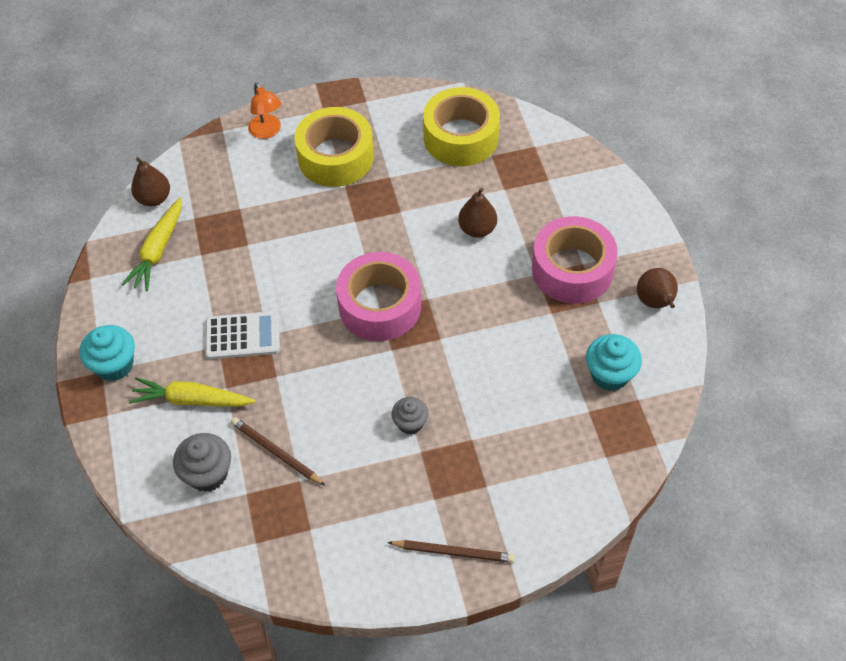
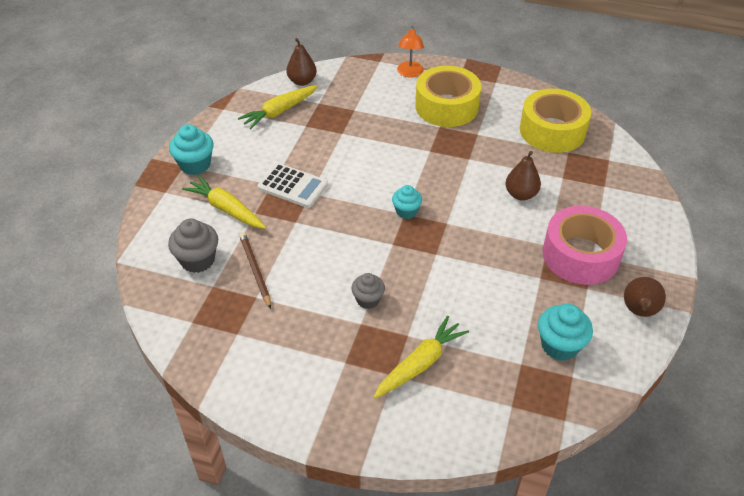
camera: 30 degrees right, 10 degrees down
(380, 306) = (406, 211): pink tape -> turquoise cupcake
(453, 552) = (331, 409): brown pencil -> none
(502, 461) = (420, 363): none -> yellow carrot

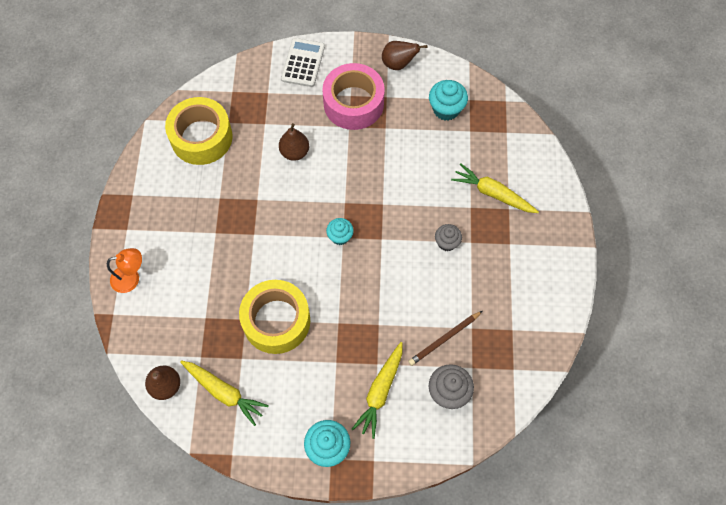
camera: 105 degrees left, 20 degrees up
(293, 186) = (333, 341): white calculator -> white calculator (303, 63)
(446, 106) = (182, 232): yellow tape -> yellow tape (276, 321)

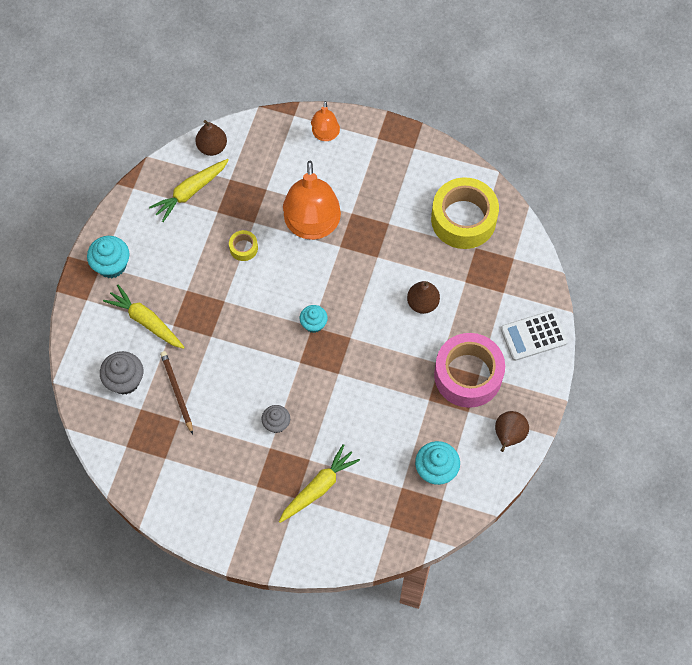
camera: 105 degrees right, 0 degrees up
(238, 264) = (312, 226): none -> orange lamp
(276, 321) = (243, 248): yellow tape -> yellow tape, size x0.43
(303, 63) = (533, 335): white calculator -> white calculator turned 135 degrees clockwise

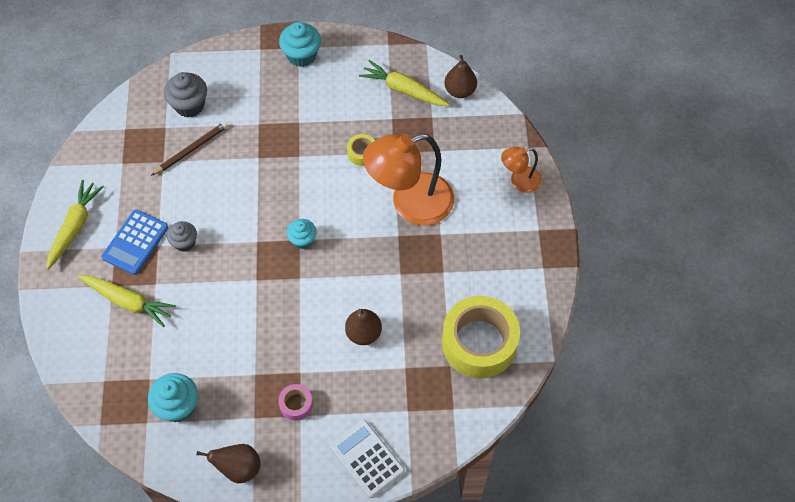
camera: 70 degrees right, 5 degrees down
(146, 321) = (255, 101): yellow carrot -> yellow carrot (75, 227)
(259, 466) = (135, 242): none -> blue calculator
(468, 375) = (296, 404): pink tape -> pink tape, size x0.43

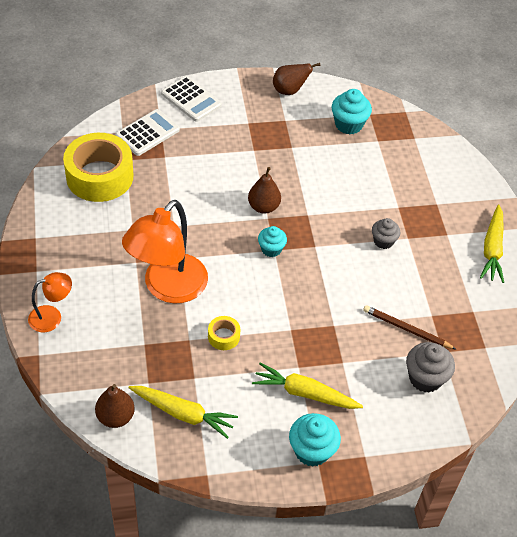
camera: 170 degrees right, 10 degrees down
(128, 301) = (417, 192): yellow carrot -> yellow carrot (304, 393)
(135, 242) = (429, 239): blue calculator -> none
(191, 149) = (406, 329): brown pencil -> brown pencil turned 75 degrees clockwise
(296, 404) = (253, 129): pink tape -> none
(363, 333) = (203, 179): brown pear -> brown pear (263, 207)
(410, 203) = (168, 288): orange lamp -> orange lamp turned 150 degrees clockwise
(423, 405) = (147, 133): none -> white calculator

